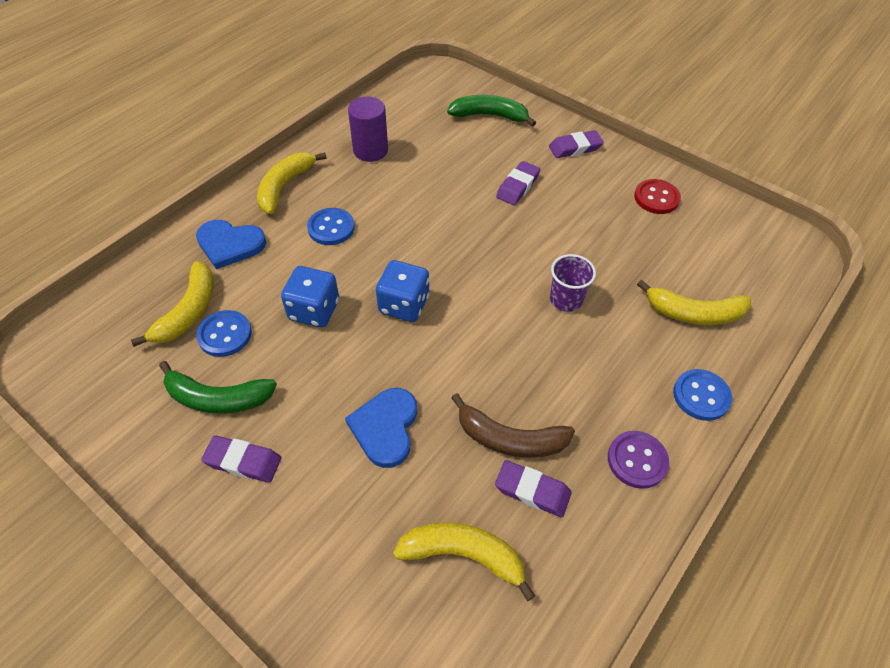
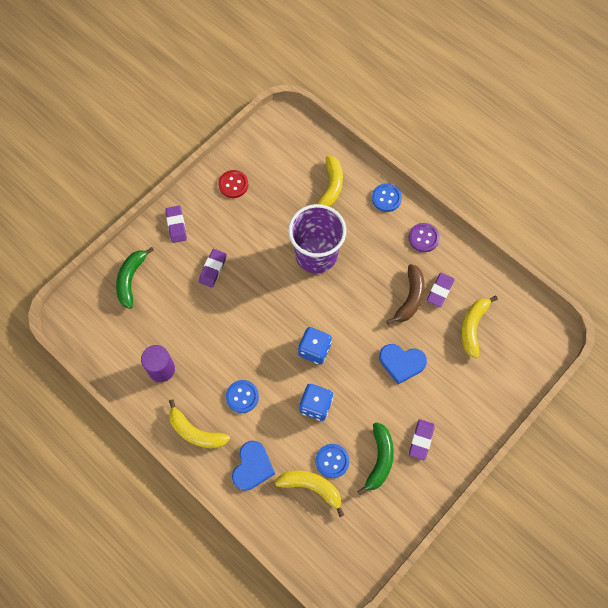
camera: 85 degrees left, 15 degrees up
(517, 186) = (213, 269): purple eraser -> purple eraser turned 75 degrees clockwise
(566, 300) = (316, 254): purple cup -> purple cup, size x2.08

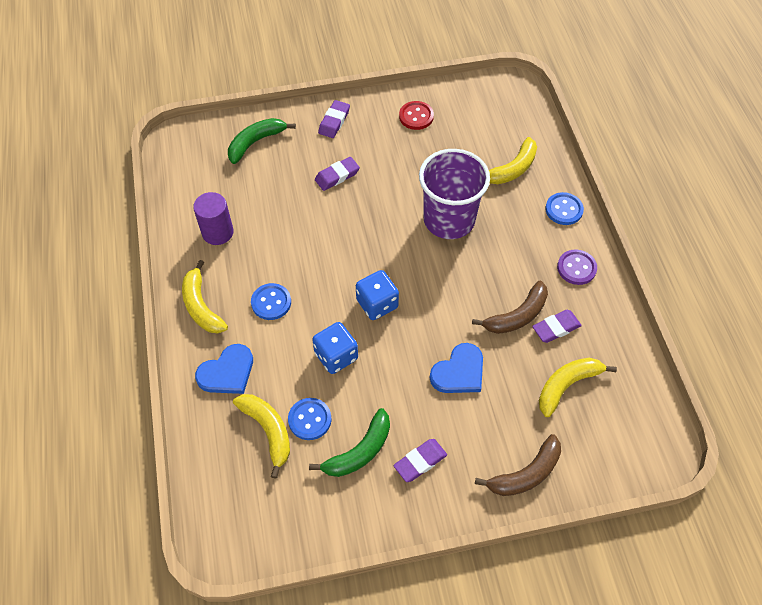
camera: 35 degrees right, 10 degrees down
(401, 363) = (459, 372): blue heart -> blue heart turned 90 degrees counterclockwise
(488, 403) = (526, 474): none -> brown banana

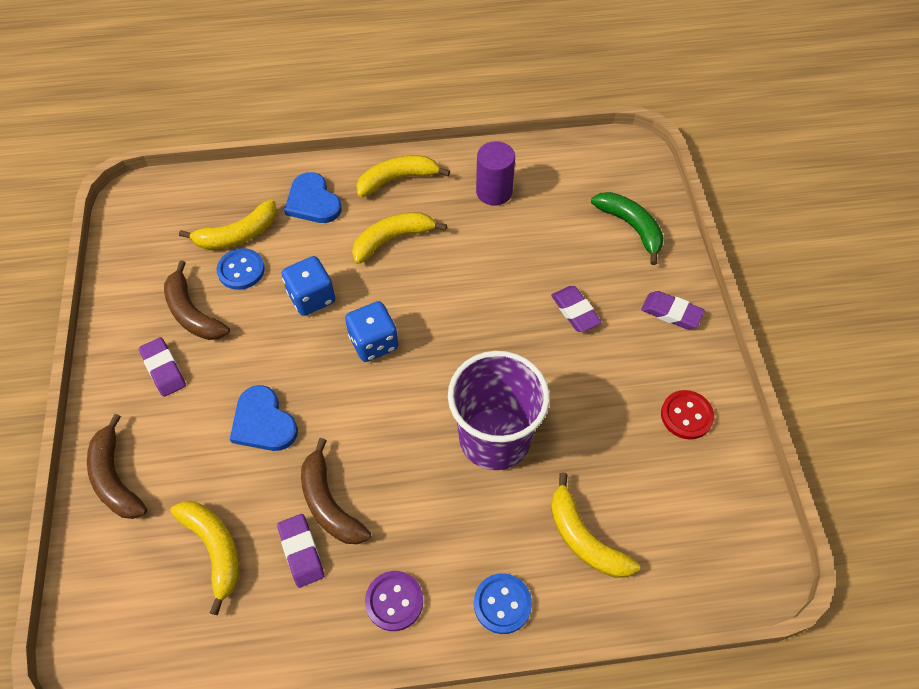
camera: 95 degrees right, 0 degrees up
(271, 302) = (392, 239): blue button -> yellow banana
(359, 451) = (193, 313): green banana -> brown banana

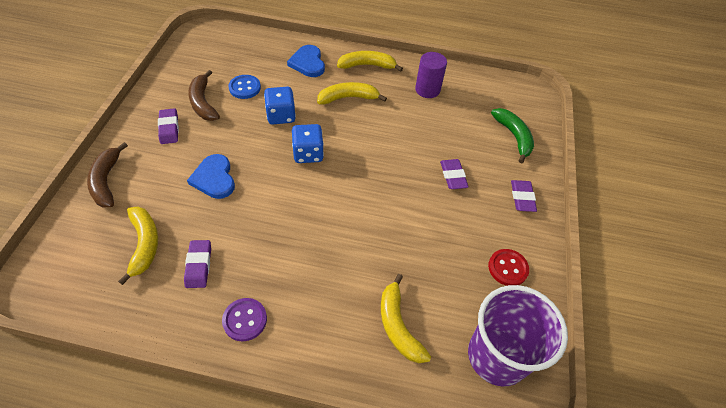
camera: 15 degrees right, 5 degrees down
(238, 235) = (253, 68): yellow banana -> none
(329, 503) = (232, 242): brown banana -> none
(494, 438) = (362, 238): purple cup -> purple cup (497, 356)
(502, 604) = (319, 349): blue button -> none
(671, 313) = (522, 198): purple eraser -> purple eraser turned 45 degrees clockwise

